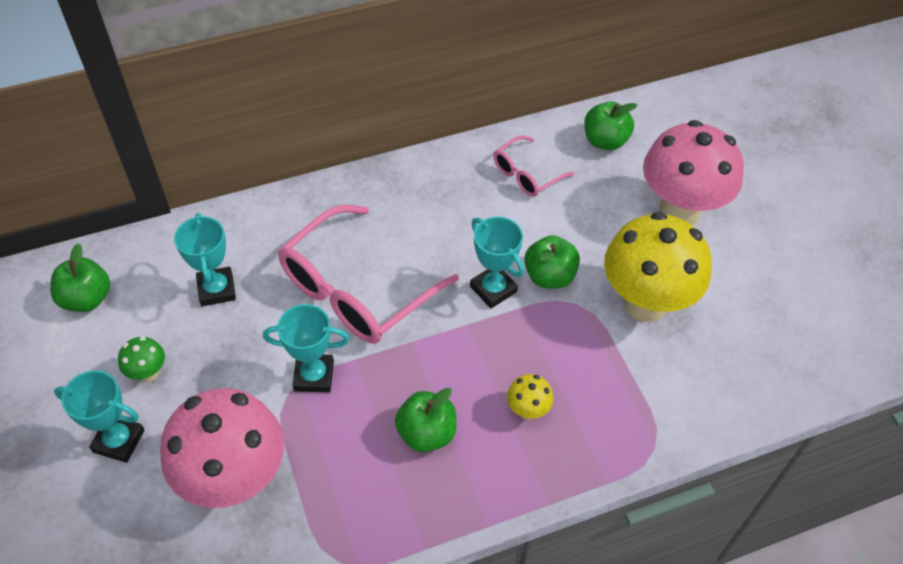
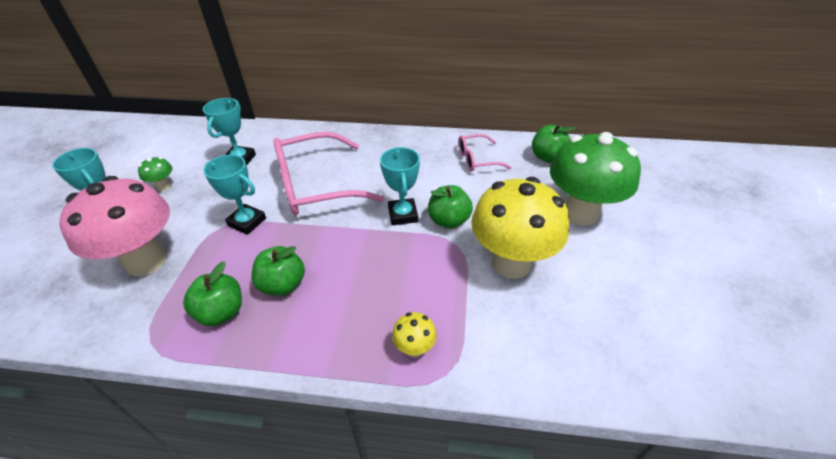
camera: 30 degrees right, 10 degrees down
(87, 299) = (174, 142): green apple -> green apple (221, 312)
(527, 410) = (365, 300): yellow mushroom -> yellow mushroom (415, 348)
(679, 210) = (580, 213): pink mushroom -> green mushroom

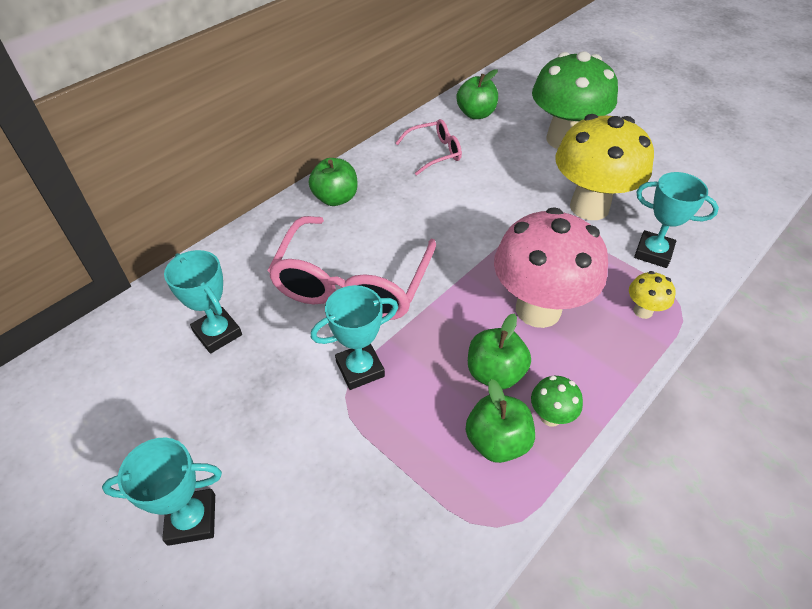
camera: 55 degrees left, 5 degrees up
(146, 261) = (342, 498): pink mushroom -> pink mushroom (538, 309)
(164, 186) = (188, 437): green mushroom -> green mushroom (550, 416)
(403, 215) = (468, 240): turquoise trophy -> turquoise trophy (653, 253)
(449, 221) = (504, 215): green apple -> green apple (335, 198)
(477, 159) = (434, 153): pink glasses -> pink glasses turned 135 degrees counterclockwise

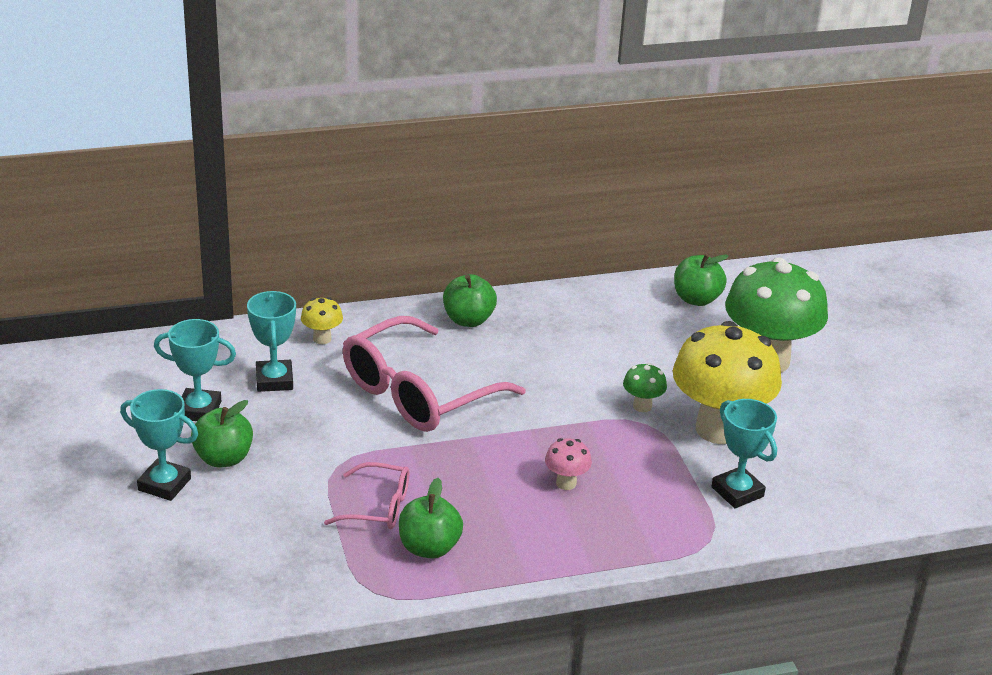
camera: 30 degrees right, 15 degrees down
(360, 369) = (366, 454): turquoise trophy -> turquoise trophy (199, 410)
(434, 153) = (609, 318): pink glasses -> pink glasses (377, 507)
(495, 373) = (476, 507): green apple -> green apple (223, 458)
(538, 309) = (566, 483): pink mushroom -> pink mushroom, size x0.42
(550, 416) = (491, 554): green mushroom -> green mushroom (642, 406)
(643, 311) = (666, 527): yellow mushroom -> yellow mushroom (322, 339)

